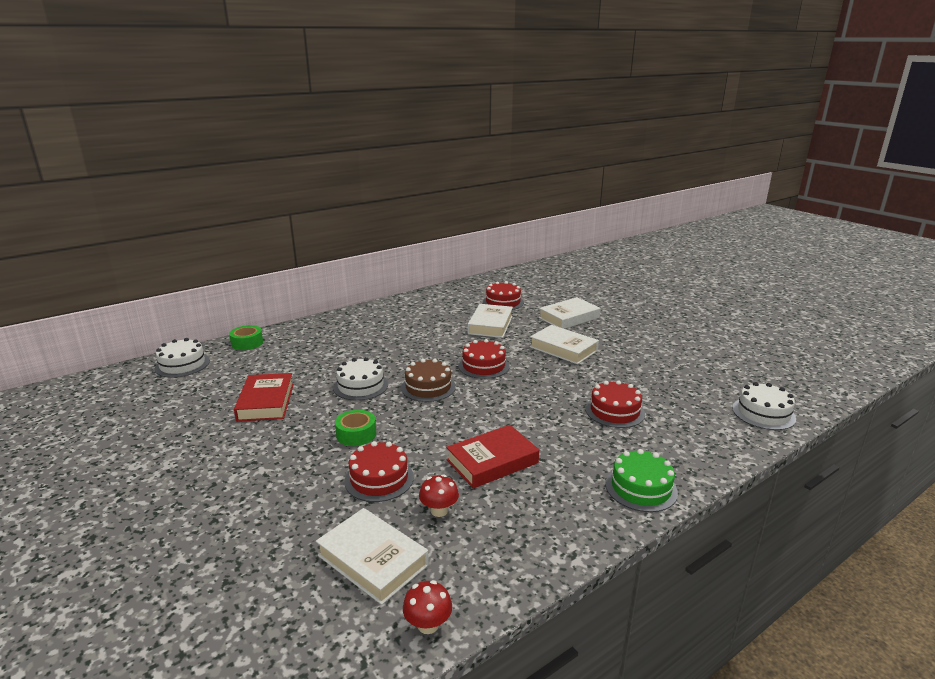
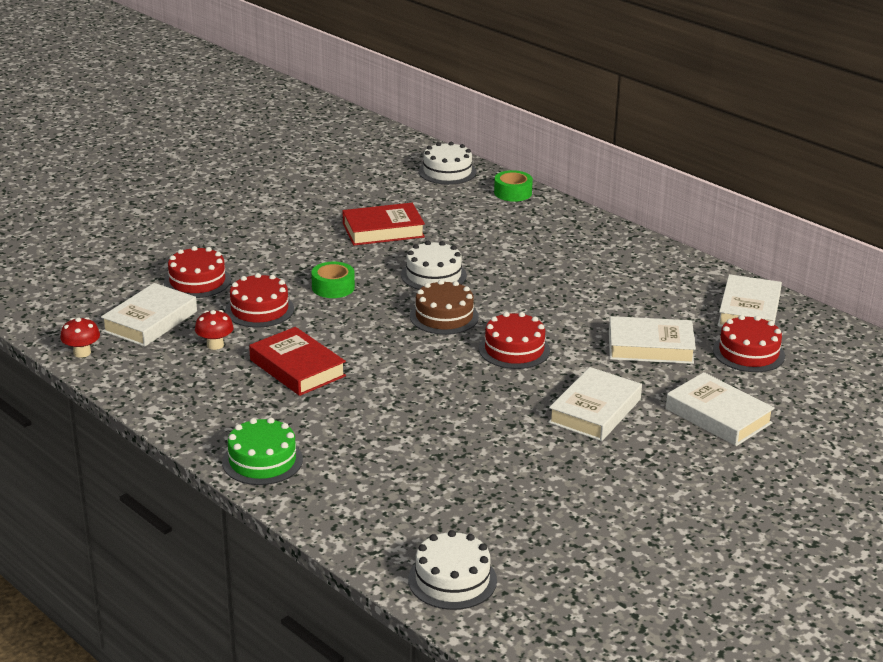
camera: 80 degrees right, 5 degrees up
(456, 296) = (749, 311): none -> white book
(614, 411) = (423, 450): red cake -> red cake (197, 281)

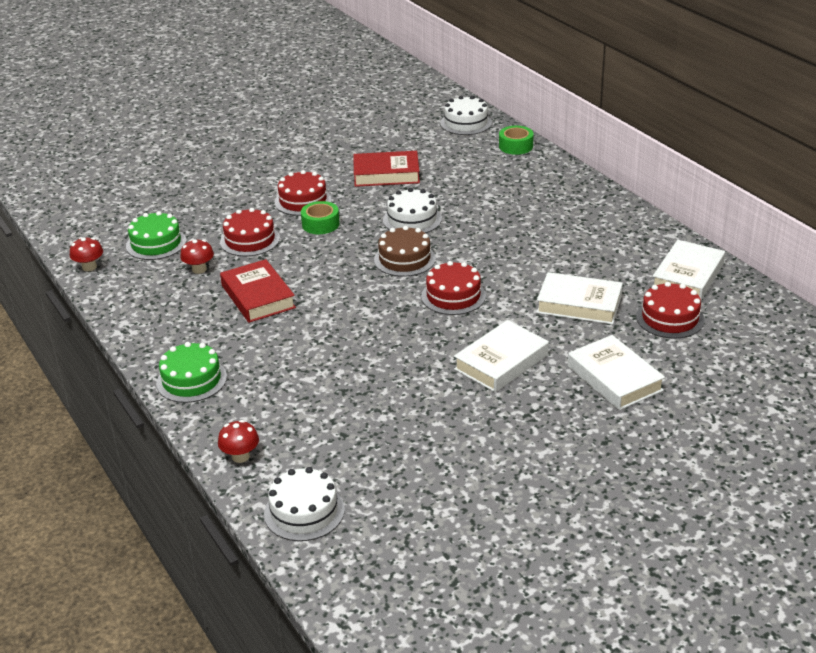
camera: 15 degrees right, 5 degrees up
(150, 321) = (156, 243): white book -> green cake
(197, 281) = (210, 210): red cake -> red cake (303, 201)
(356, 533) = (240, 456): none -> red mushroom

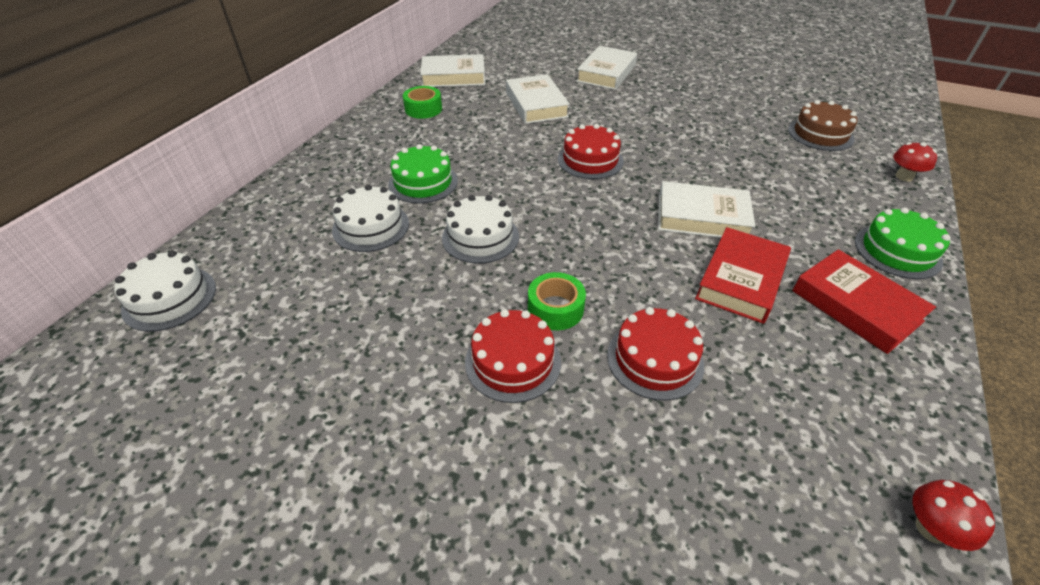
camera: 125 degrees left, 10 degrees up
(156, 243) = (780, 477): green cake -> green cake (423, 182)
(199, 269) = (765, 370): red mushroom -> none
(304, 511) = (887, 130): white cake -> white cake (371, 226)
(386, 174) = (379, 310): red book -> red book (856, 306)
(404, 259) = (562, 209): brown cake -> brown cake (820, 134)
(501, 362) = (645, 113): white book -> white book (702, 217)
(516, 146) = (240, 226): green tape -> green tape (423, 109)
(670, 318) = (516, 71): red cake -> none

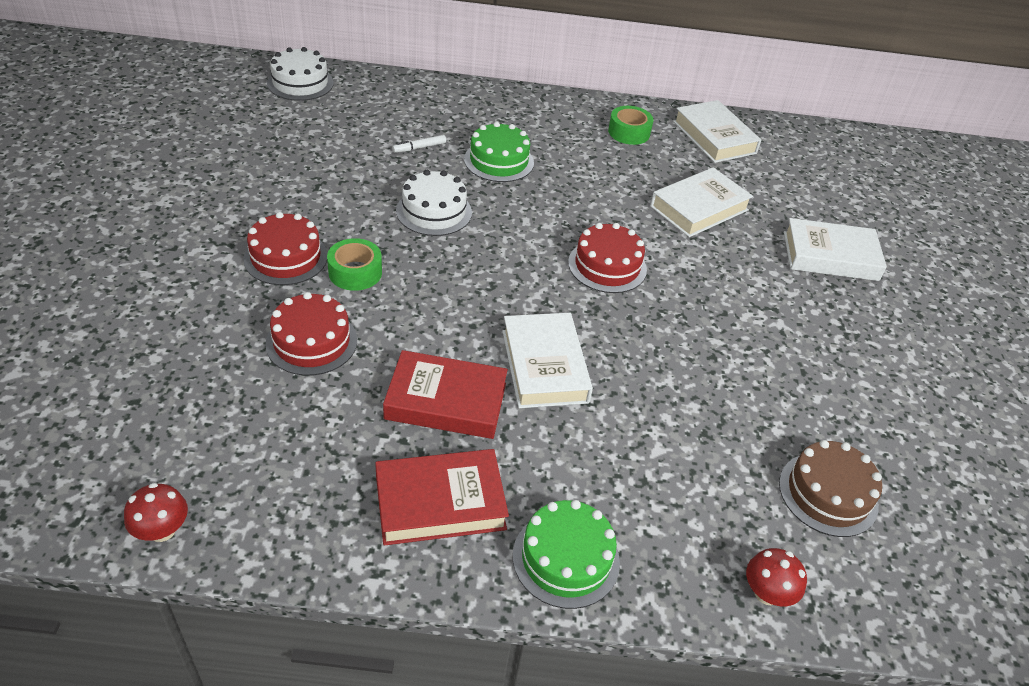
camera: 65 degrees right, 0 degrees up
(371, 226) = (419, 148): white cake -> white marker
(856, 306) = (440, 502): red book -> red book turned 45 degrees clockwise

